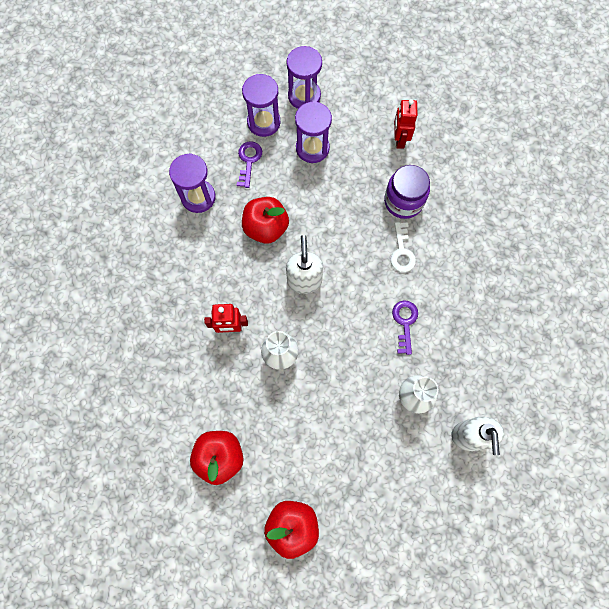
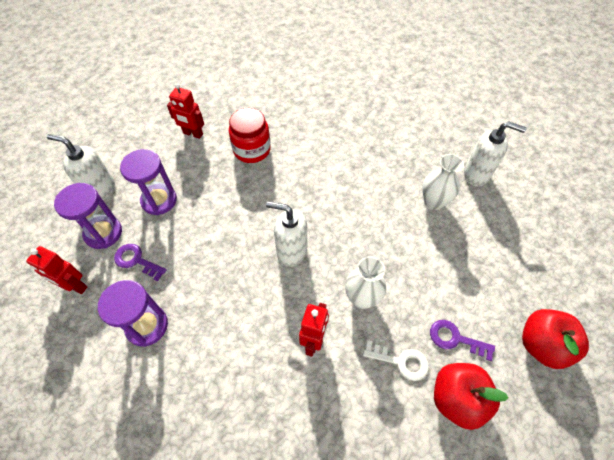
camera: 70 degrees left, 15 degrees down
(211, 129) = (75, 286): none -> red robot
(266, 228) = (219, 268): red apple -> none
(304, 96) = (100, 189): purple hourglass -> white soap dispenser
(402, 251) = (297, 166): white key -> white key (401, 361)
(403, 201) = (252, 150): purple jar -> red jar
(405, 323) = (364, 185): purple key -> purple key (455, 339)

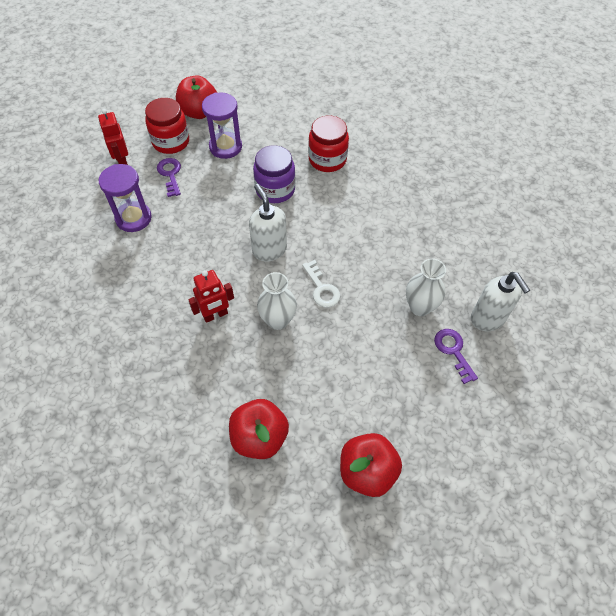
camera: 45 degrees right, 0 degrees up
(100, 189) = (199, 112): white soap dispenser -> red apple
(103, 233) = (171, 142): purple hourglass -> red jar
(193, 134) = (299, 117): red robot -> none
(240, 202) = (275, 190): none -> purple jar
(401, 361) = (253, 380): white key -> white key (321, 288)
(455, 339) = (308, 405): purple key -> purple key (453, 351)

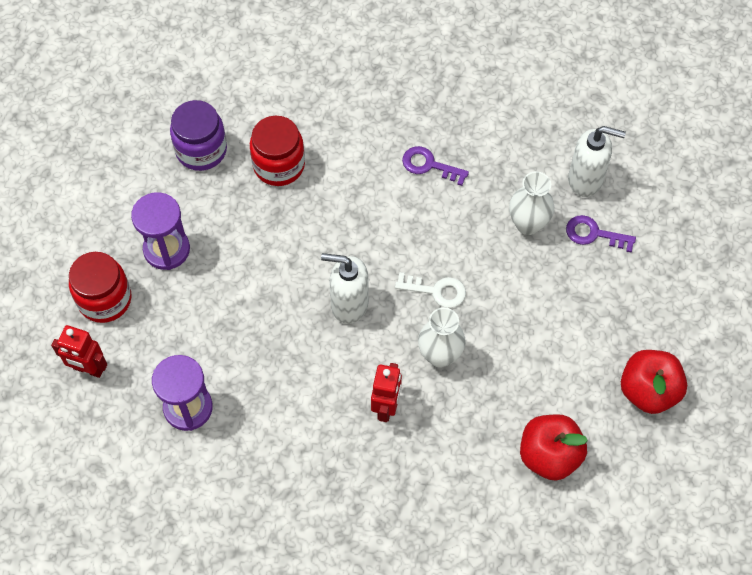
camera: 50 degrees left, 5 degrees up
(170, 174) = (156, 331): purple key -> purple key (429, 165)
(199, 112) = (84, 240): red apple -> none
(275, 190) = (274, 244): purple jar -> purple jar (201, 150)

